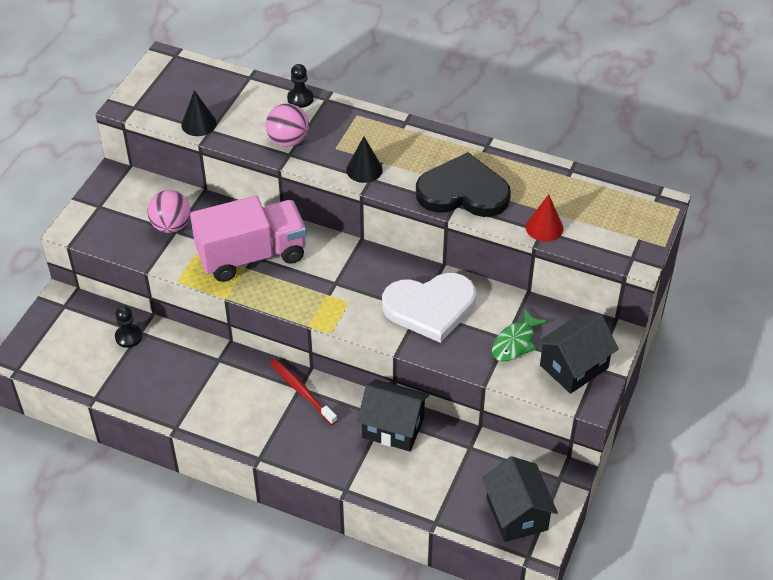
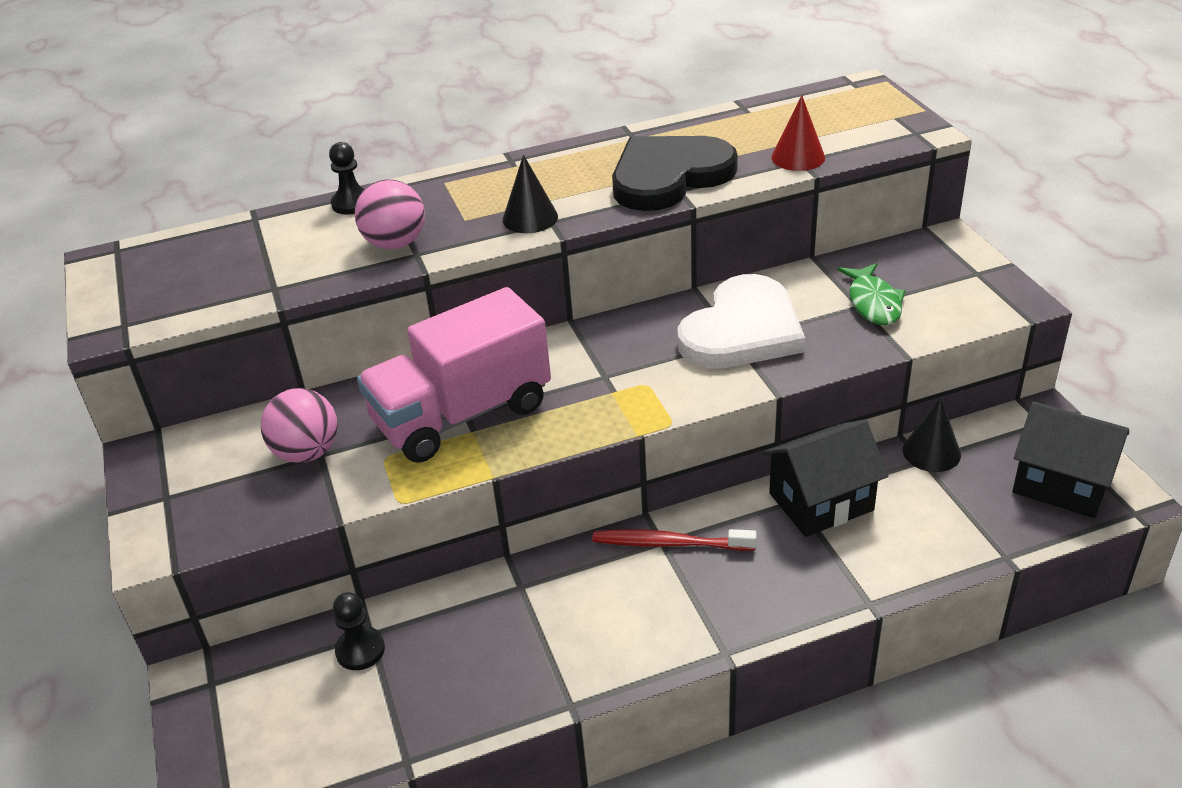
camera: 40 degrees left, 10 degrees down
(199, 124) = (247, 291): black cone -> black cone (931, 452)
(252, 255) = (462, 415): pink truck -> pink truck turned 150 degrees counterclockwise
(573, 366) = (958, 285): black house -> none

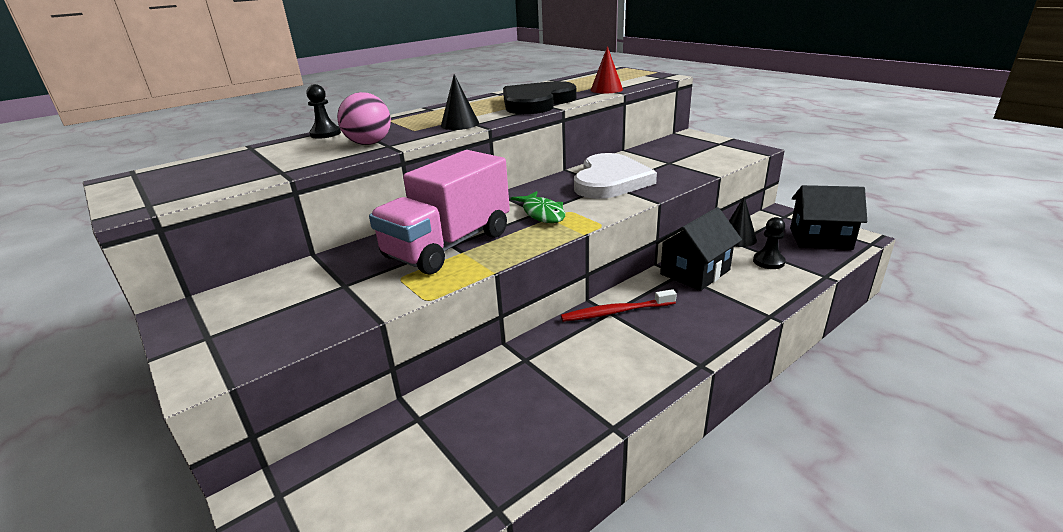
camera: 20 degrees left, 10 degrees down
(307, 453) = (332, 286): pink ball -> none
(360, 650) = (414, 433): black pawn -> black pawn (768, 261)
(873, 303) = (676, 160): green fish -> green fish (542, 214)

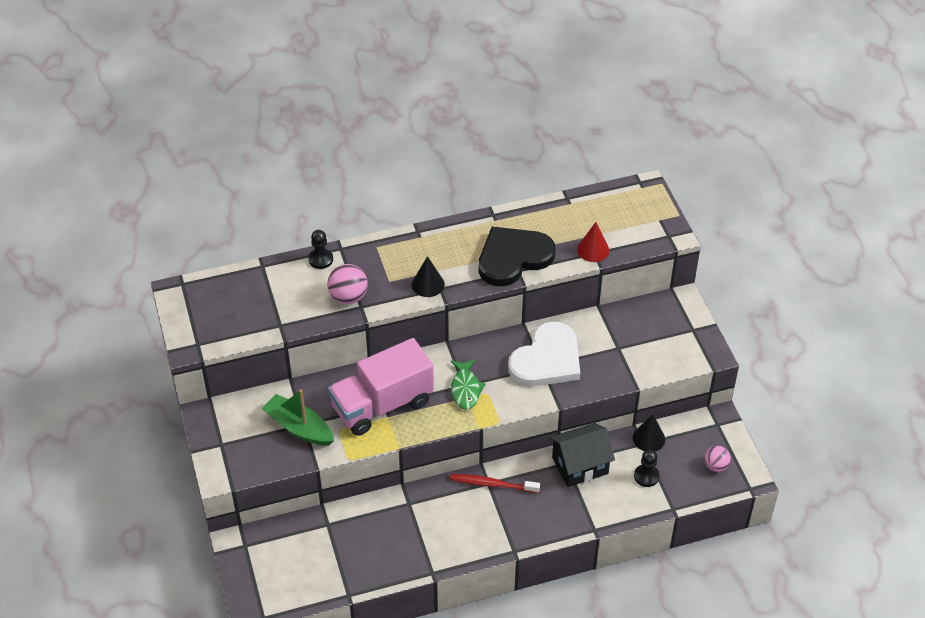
camera: 20 degrees right, 20 degrees up
(338, 290) = (299, 427): none -> green boat
(820, 239) = (715, 466): black house -> pink ball

